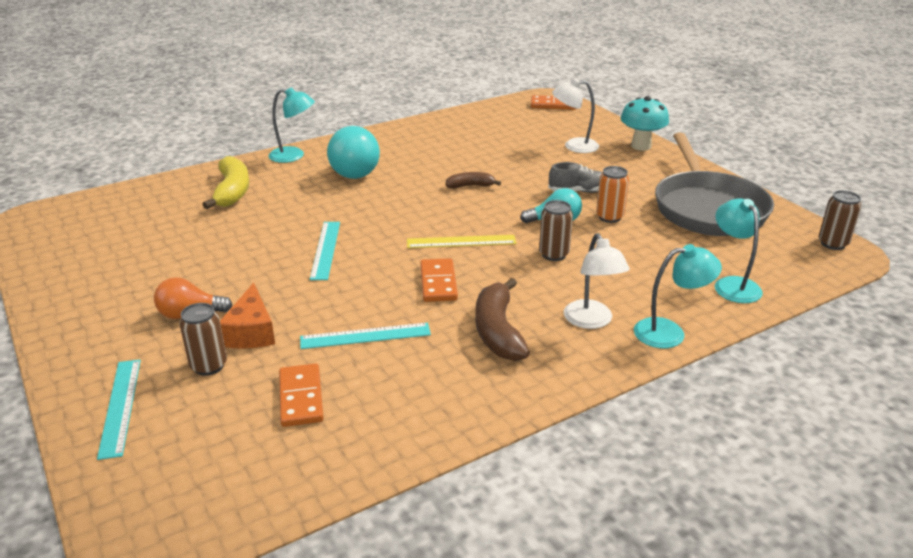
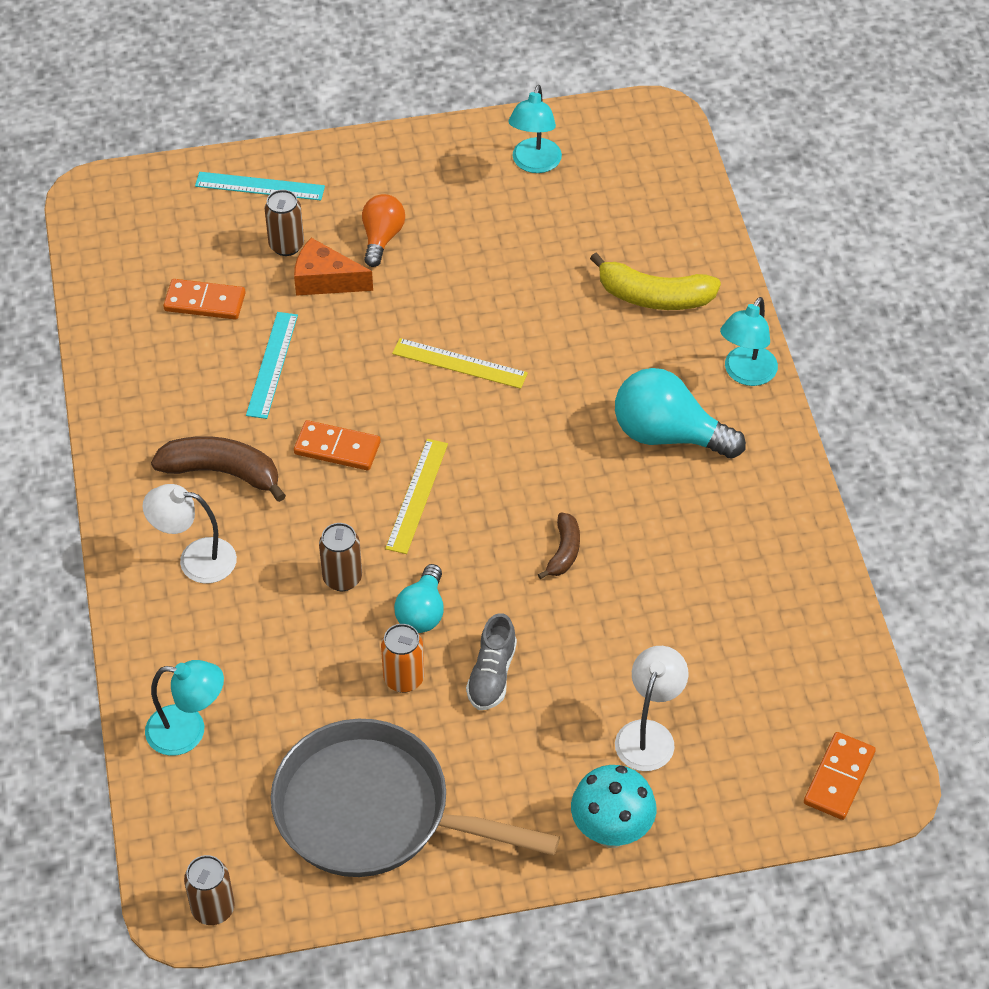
camera: 110 degrees right, 20 degrees up
(325, 249) = (459, 363): turquoise ruler -> yellow ruler
(669, 332) = (139, 620): turquoise lamp -> turquoise lamp (534, 164)

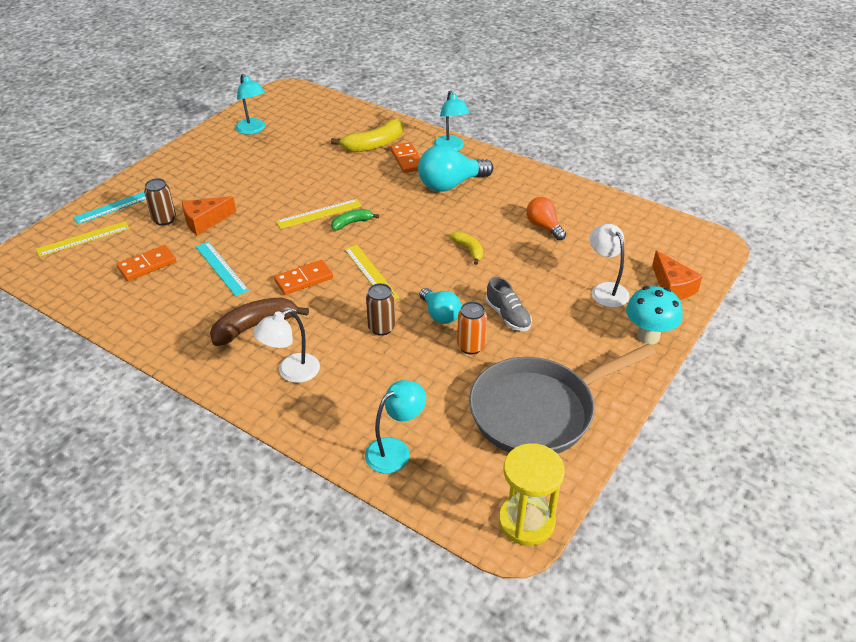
camera: 45 degrees left, 10 degrees down
(180, 213) = (83, 239): none -> yellow ruler
(213, 909) = (526, 521): brown can -> yellow hourglass
(382, 238) = (213, 191): orange light bulb -> orange light bulb (544, 226)
(480, 406) = (352, 223): none -> green banana
(564, 551) = (469, 250): brown banana -> yellow banana
(735, 797) = (672, 287): none -> orange cheese
(838, 778) = (695, 252): orange domino -> orange domino (407, 159)

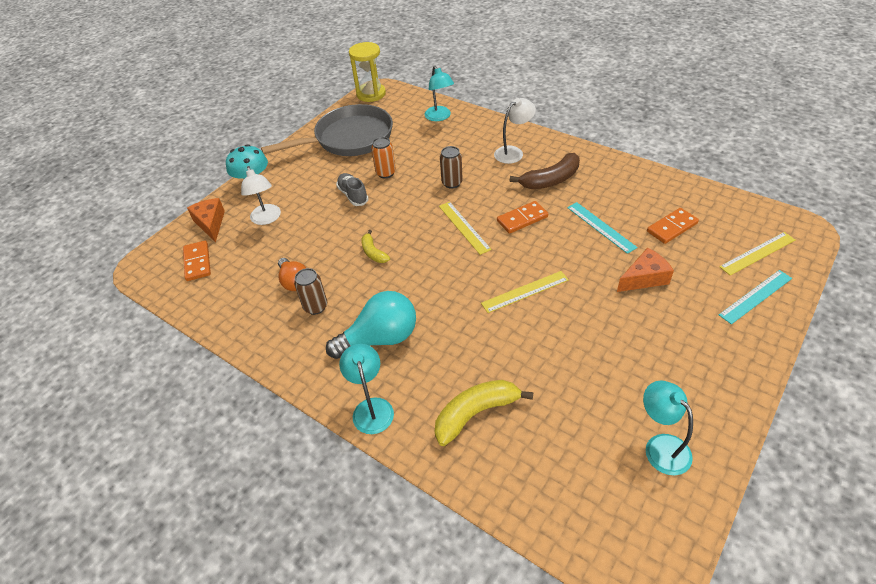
camera: 175 degrees left, 5 degrees up
(164, 220) = (689, 279): brown can -> brown can (315, 307)
(352, 223) = (488, 280): green banana -> none
(395, 450) = (440, 117): turquoise lamp -> turquoise lamp turned 75 degrees counterclockwise
(407, 159) = (430, 382): orange domino -> orange domino (197, 262)
(440, 314) = (406, 194): turquoise light bulb -> none

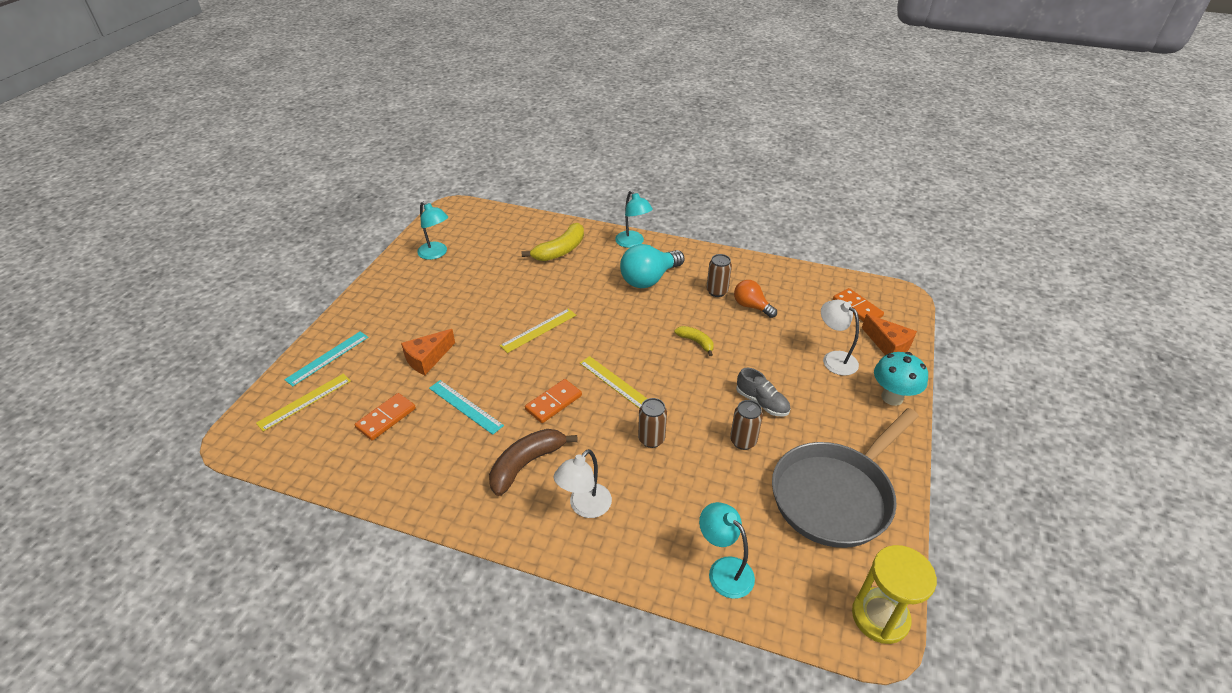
camera: 160 degrees right, 5 degrees down
(386, 173) = (743, 441): orange can -> brown can

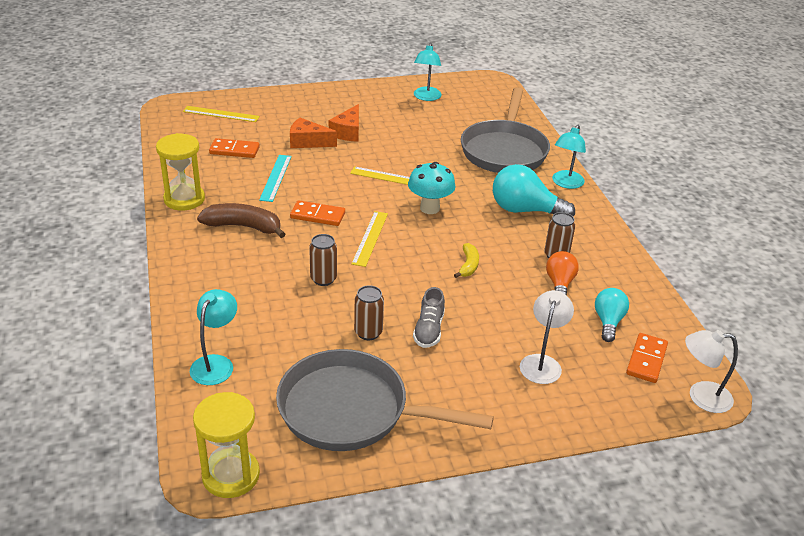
camera: 55 degrees right, 5 degrees down
(327, 358) = (268, 104): turquoise ruler -> none
(436, 494) = (184, 199): none -> yellow hourglass
(560, 250) = (504, 150): yellow banana -> grey pan
(585, 507) = (224, 269): white lamp -> white lamp (701, 396)
(808, 305) = (608, 322): none -> turquoise light bulb
(888, 345) = (610, 399): orange cheese -> orange cheese (348, 132)
(892, 397) = (526, 421): turquoise mushroom -> turquoise mushroom (429, 208)

